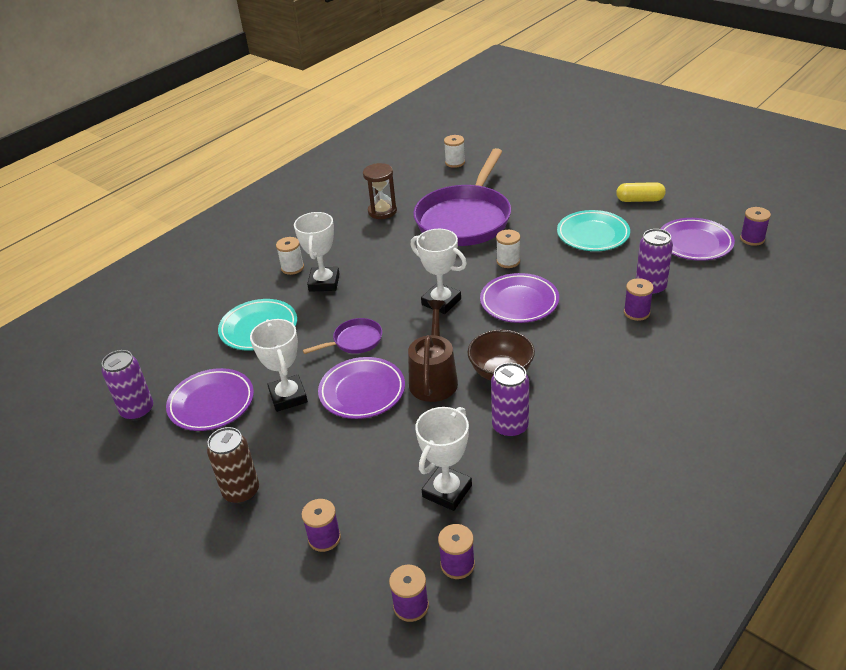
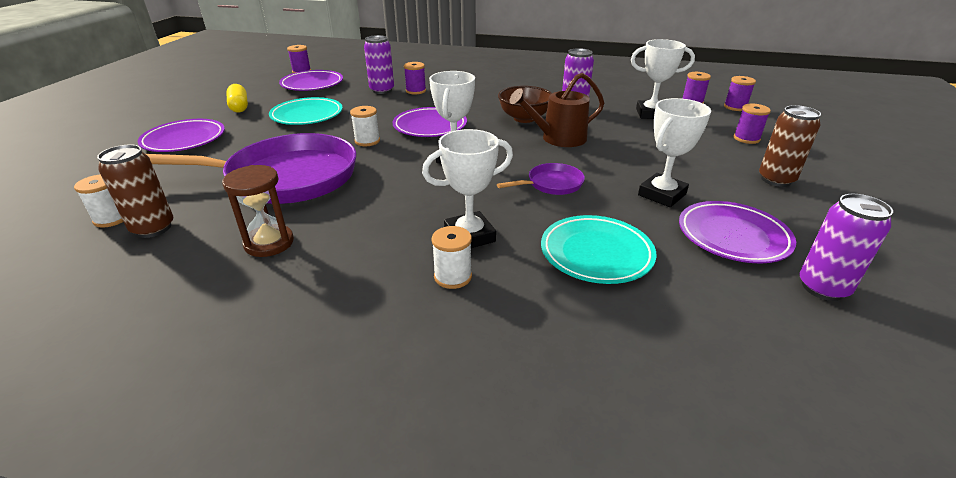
camera: 120 degrees left, 5 degrees down
(354, 341) = (551, 184): purple pan -> purple pan turned 120 degrees clockwise
(362, 391) = (609, 162): purple plate -> purple plate (184, 140)
(432, 175) = (153, 228): none -> brown can

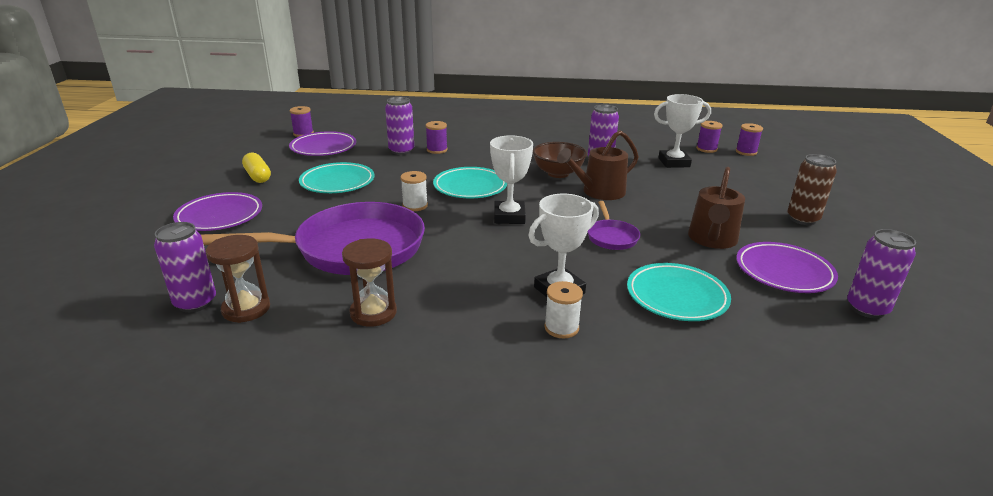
camera: 10 degrees left, 5 degrees down
(112, 218) = (195, 303): white spool -> purple can
(153, 228) = (246, 309): brown can -> brown hourglass
(430, 126) = (470, 187): purple plate -> turquoise plate
(551, 184) = (611, 237): purple pan -> purple pan turned 120 degrees clockwise
(662, 195) = (712, 239): white trophy -> brown watering can
(746, 138) = (766, 182): purple spool -> none

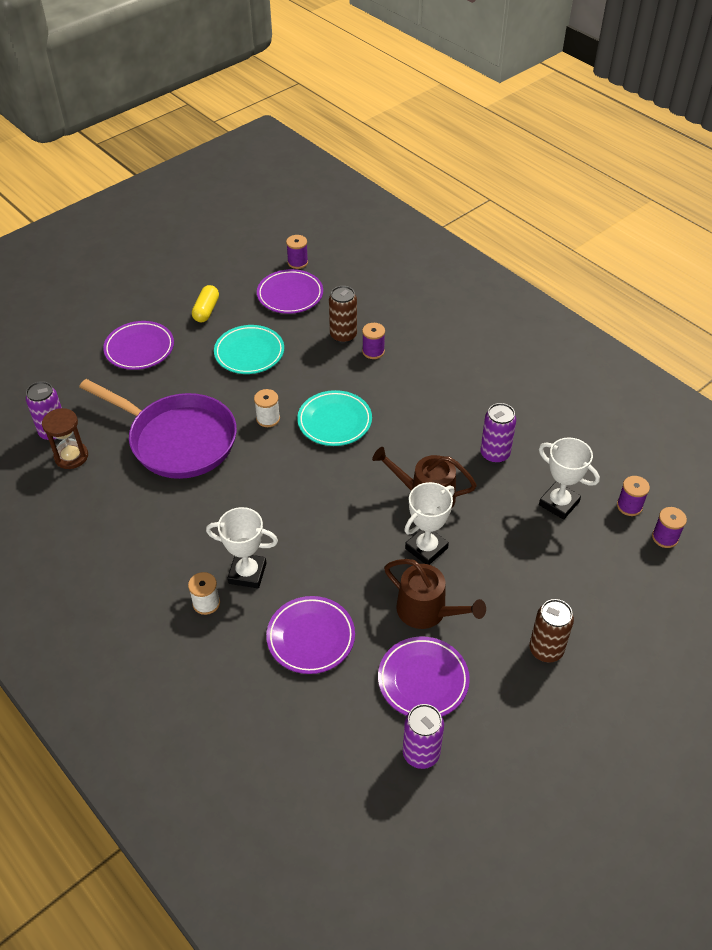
camera: 45 degrees right, 20 degrees up
(373, 313) = (126, 509): brown hourglass -> none
(401, 151) = (343, 336): purple can -> brown can
(509, 217) = (315, 477): white trophy -> white trophy (426, 548)
(558, 173) = (428, 449): brown bowl -> none
(611, 237) = (356, 552): purple pan -> none
(676, 296) = (311, 637): turquoise plate -> purple plate
(712, 239) = (427, 611): brown watering can -> brown watering can turned 120 degrees counterclockwise

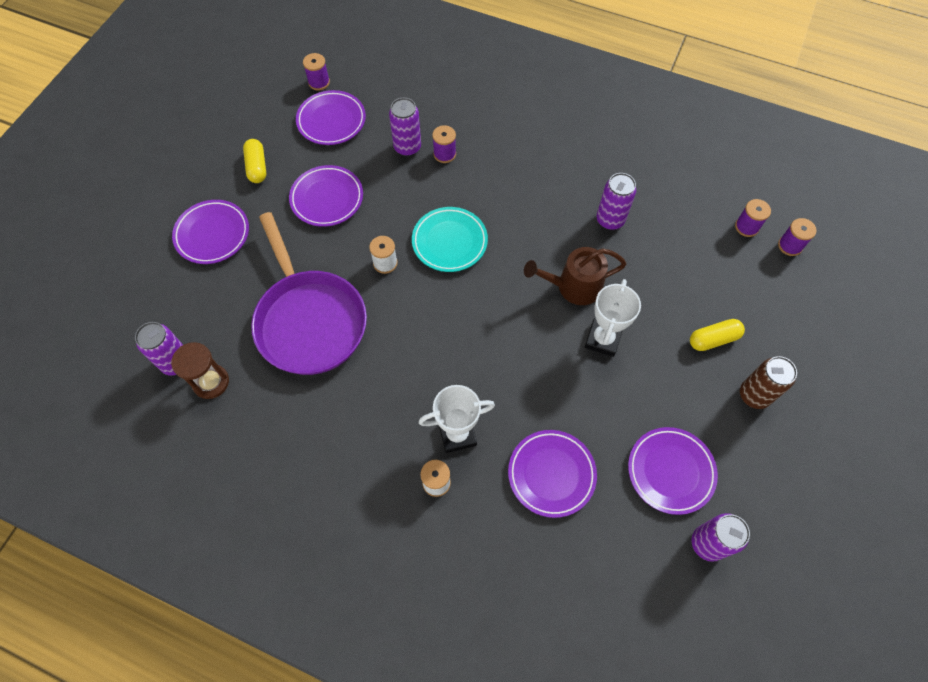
camera: 25 degrees left, 15 degrees up
(177, 439) = (309, 320): purple pan -> purple pan turned 60 degrees clockwise
(249, 353) = (327, 198): turquoise plate -> purple plate
(343, 336) = (407, 147): brown can -> purple can
(427, 611) = (637, 402): brown watering can -> none
(534, 588) = (713, 339): none -> yellow capsule
(559, 503) = (689, 247): white trophy -> none

